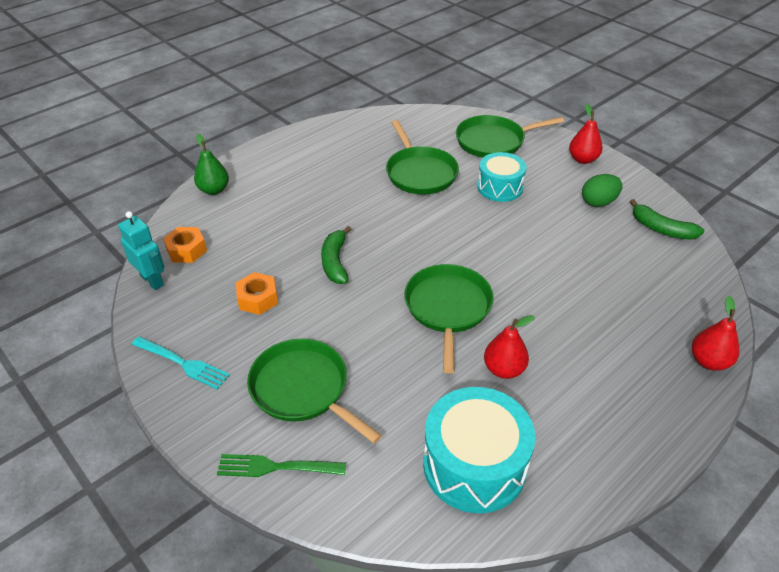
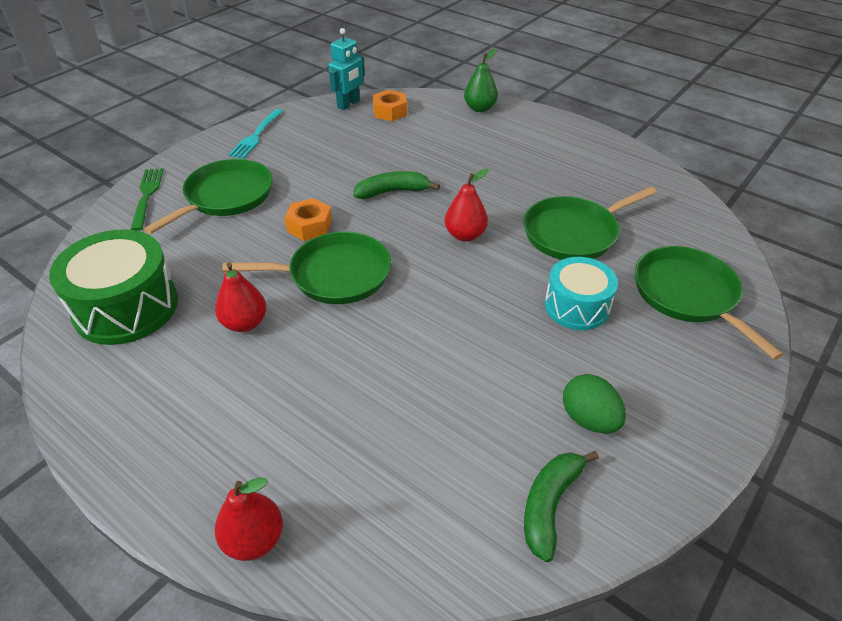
camera: 80 degrees right, 0 degrees up
(258, 299) = (333, 157): orange nut -> orange nut (309, 226)
(474, 465) = (126, 307): turquoise drum -> green drum
(583, 159) = (701, 402): red pear -> red pear (465, 235)

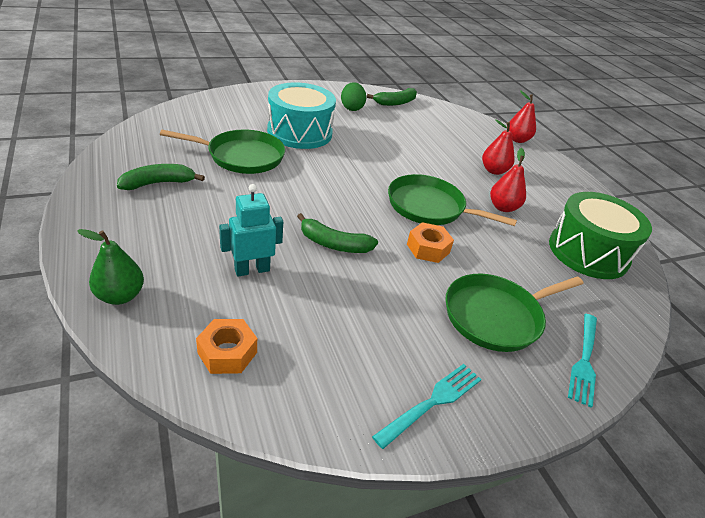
camera: 155 degrees left, 5 degrees down
(147, 196) = (584, 360): green fork -> turquoise fork
(349, 104) = (265, 402): turquoise robot -> turquoise robot (252, 270)
(465, 235) = (315, 188): red pear -> red pear (494, 171)
(577, 306) = (299, 132): turquoise drum -> turquoise drum, size x1.55
(583, 172) = (158, 183): none -> green banana
(688, 295) = (235, 111): green pan -> none

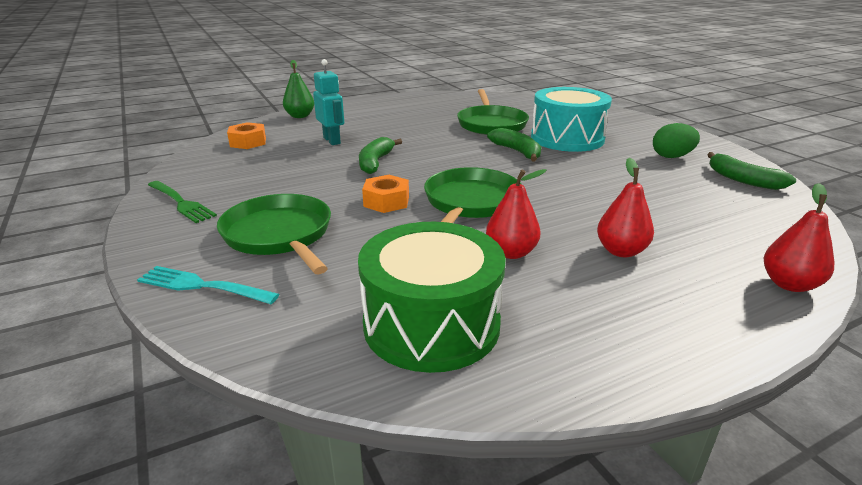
camera: 90 degrees right, 10 degrees down
(158, 183) = (426, 109): green banana -> green banana (517, 152)
(432, 402) = (181, 203): turquoise fork -> green fork

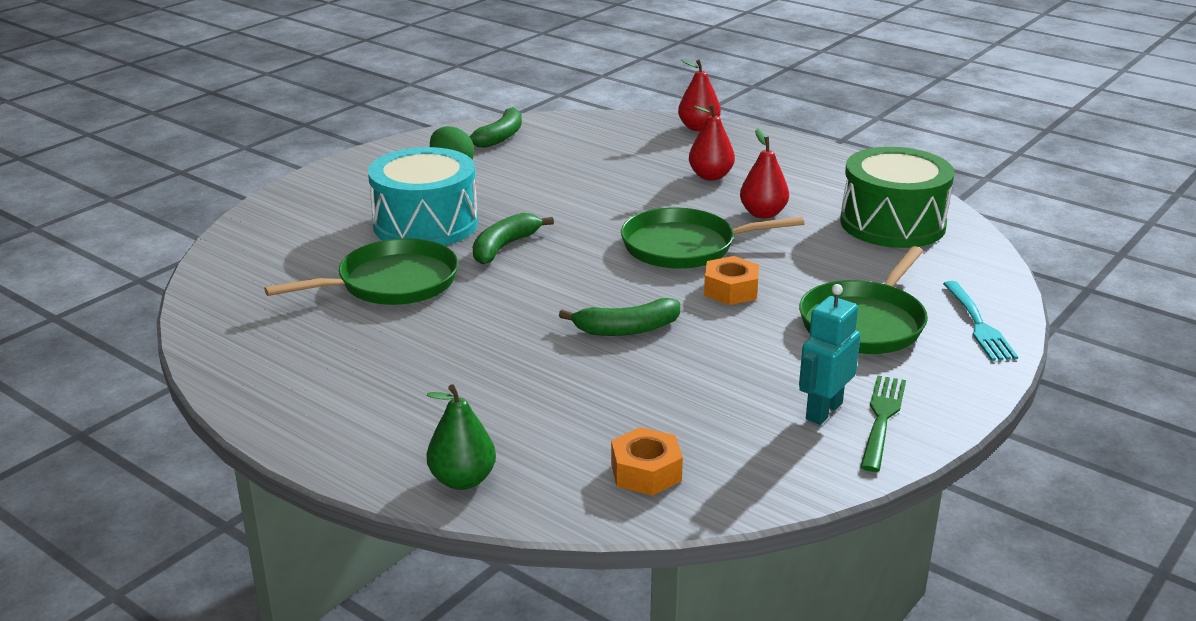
camera: 115 degrees left, 0 degrees up
(332, 141) = (571, 392): turquoise robot -> turquoise robot (823, 411)

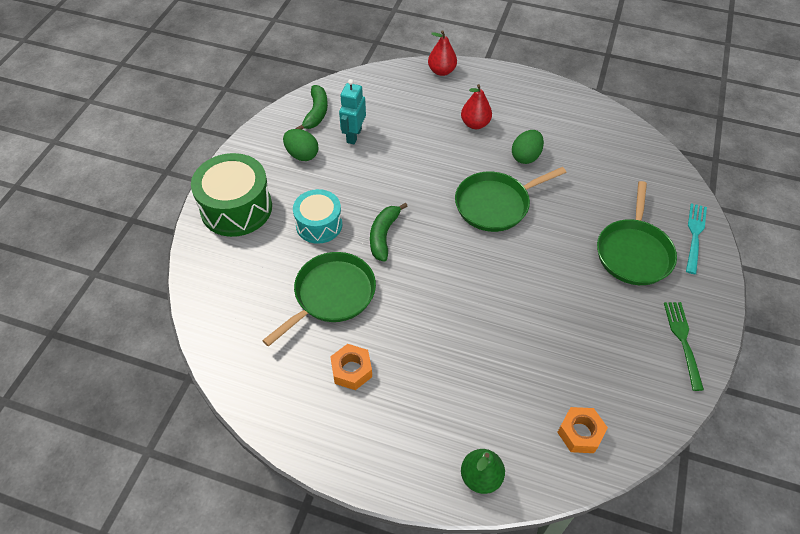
camera: 20 degrees left, 25 degrees up
(425, 224) = (319, 225): turquoise drum -> turquoise drum, size x0.64
(626, 329) = (502, 299): green banana -> none
(730, 290) = (544, 241): orange nut -> orange nut (351, 370)
(763, 214) = (525, 156): red pear -> green egg
(823, 411) = (649, 344): turquoise robot -> turquoise robot (353, 136)
(892, 224) = (605, 147): green drum -> green drum (236, 208)
(978, 324) = (695, 235): turquoise fork -> turquoise fork turned 135 degrees counterclockwise

